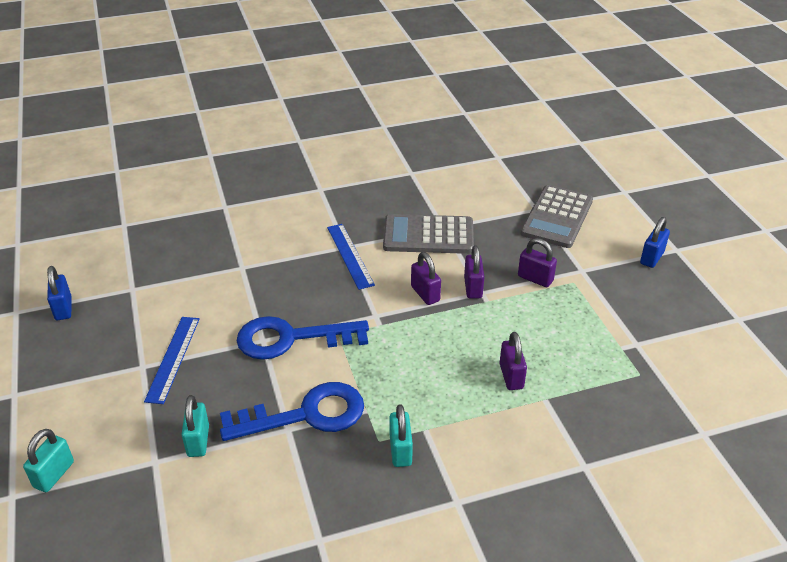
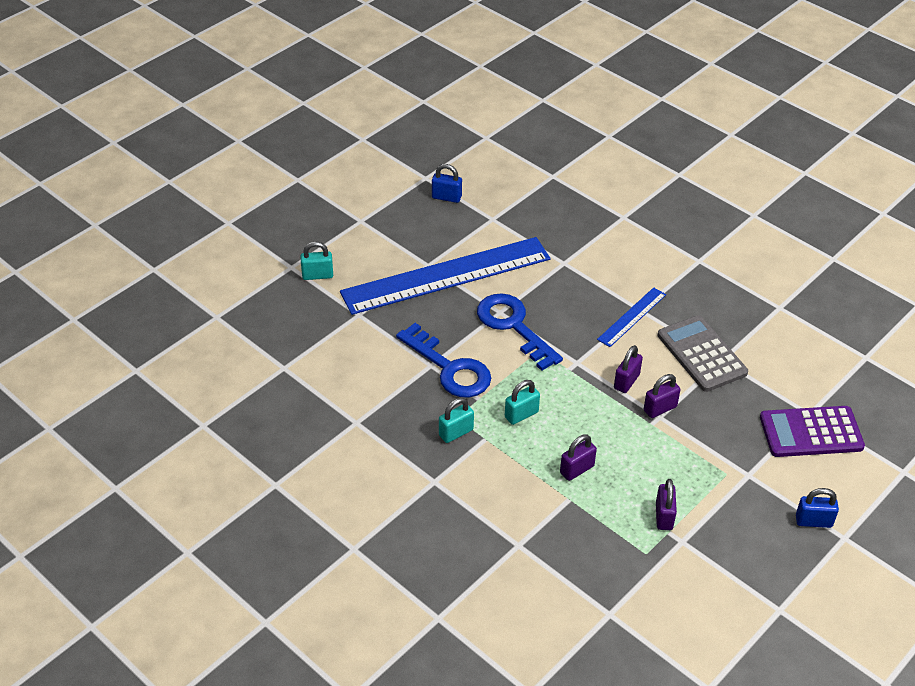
camera: 60 degrees right, 5 degrees up
(63, 308) = (446, 197): blue padlock -> blue padlock turned 60 degrees clockwise
(173, 358) = (446, 276): blue ruler -> blue ruler, size x2.26
(198, 441) = (388, 326): turquoise padlock -> turquoise padlock (521, 415)
(535, 278) = (708, 445): purple padlock -> purple padlock (664, 516)
(557, 217) = (811, 432): grey calculator -> purple calculator

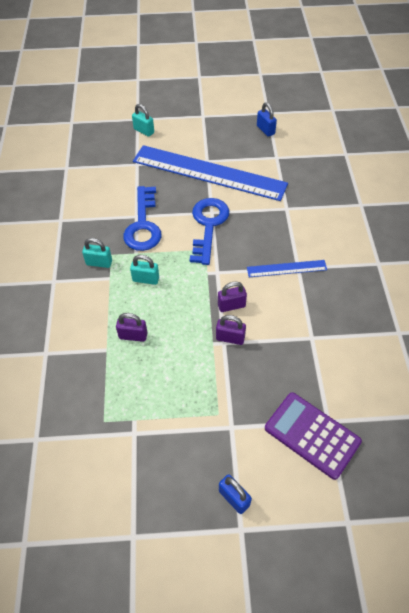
camera: 45 degrees right, 10 degrees up
(664, 516) = (144, 407): purple padlock -> none
(702, 354) = (302, 324): grey calculator -> none

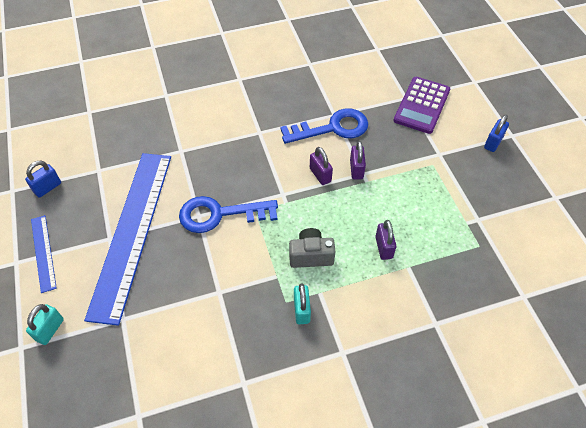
camera: 105 degrees left, 0 degrees up
(143, 225) = (232, 280): blue key -> blue key (332, 128)
(146, 279) = (311, 255): turquoise padlock -> grey camera
(286, 269) = (263, 140): blue ruler -> blue ruler (43, 252)

